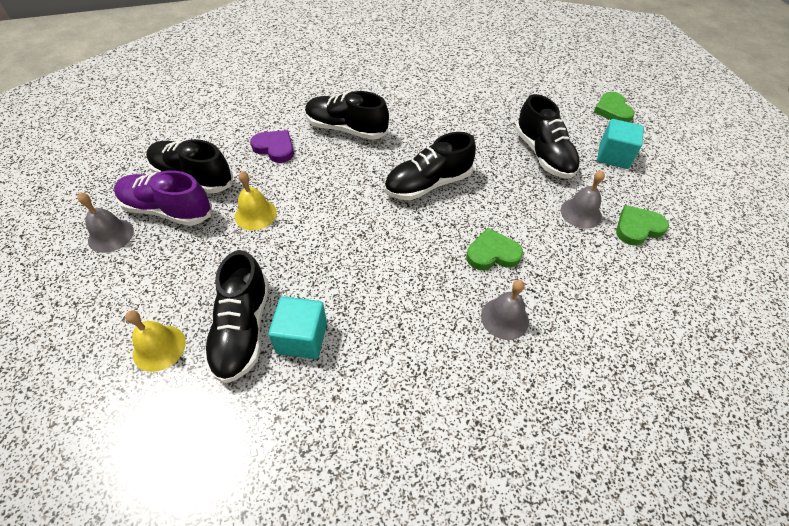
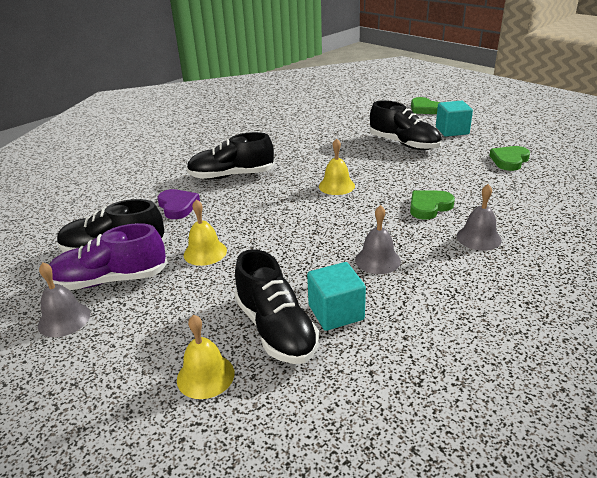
camera: 25 degrees left, 20 degrees down
(275, 148) = (177, 206): purple heart -> purple heart turned 60 degrees clockwise
(428, 184) = (336, 186): black shoe -> yellow bell
(581, 213) = (464, 165): grey bell -> grey bell (377, 260)

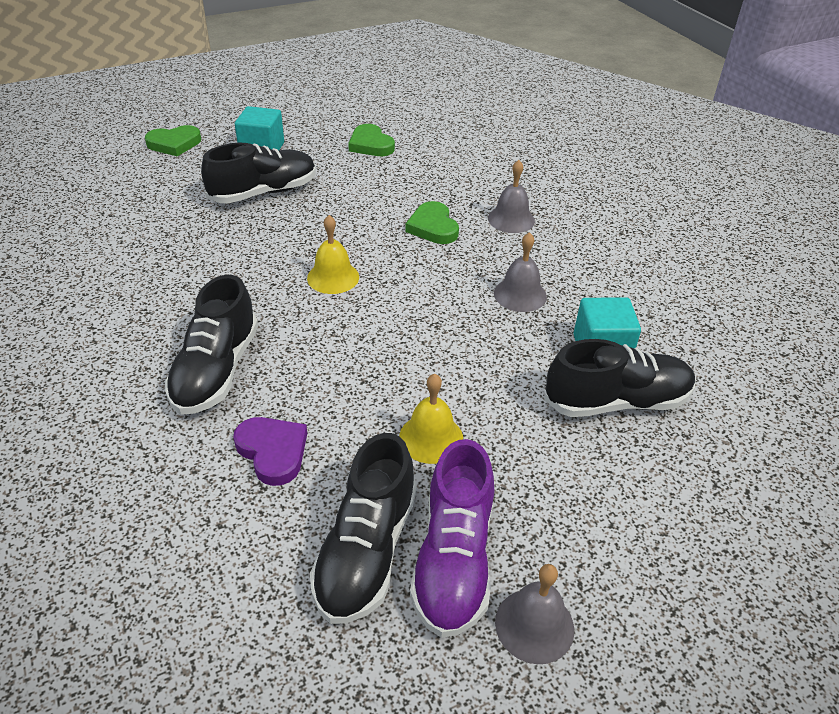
camera: 75 degrees left, 10 degrees up
(177, 206) = (273, 451): purple heart -> purple heart turned 60 degrees clockwise
(205, 376) = (680, 474): yellow bell -> none

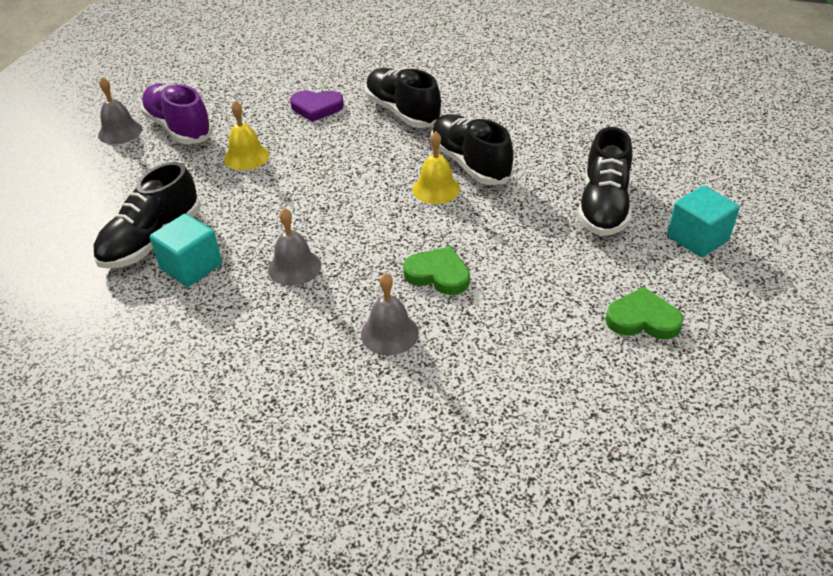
camera: 135 degrees right, 0 degrees up
(174, 144) = (755, 191): green heart -> none
(366, 550) = (222, 109): black shoe -> black shoe (470, 164)

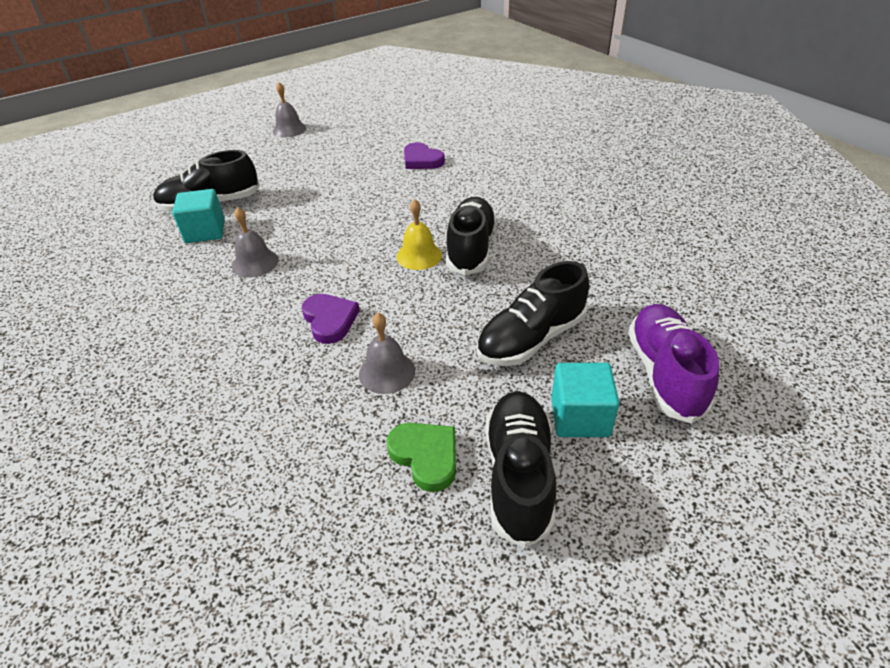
camera: 40 degrees right, 0 degrees up
(179, 128) = (322, 140): purple shoe -> purple shoe (664, 373)
(246, 157) = (333, 175): yellow bell -> none
(389, 333) = (241, 343): grey bell -> grey bell (387, 372)
(402, 112) = (476, 187): black shoe -> black shoe (518, 475)
(438, 274) = (330, 320): green heart -> purple heart

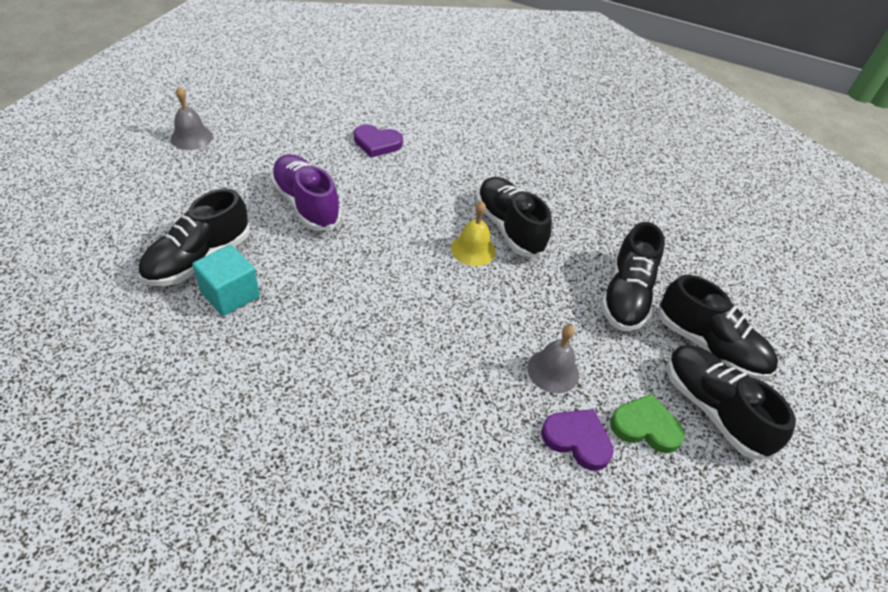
camera: 40 degrees left, 5 degrees up
(255, 263) = (327, 311): grey bell -> none
(330, 320) = (460, 343): purple heart -> purple heart (577, 440)
(580, 417) = (709, 346): turquoise cube -> black shoe
(664, 373) = (727, 289): purple shoe -> purple shoe (306, 204)

